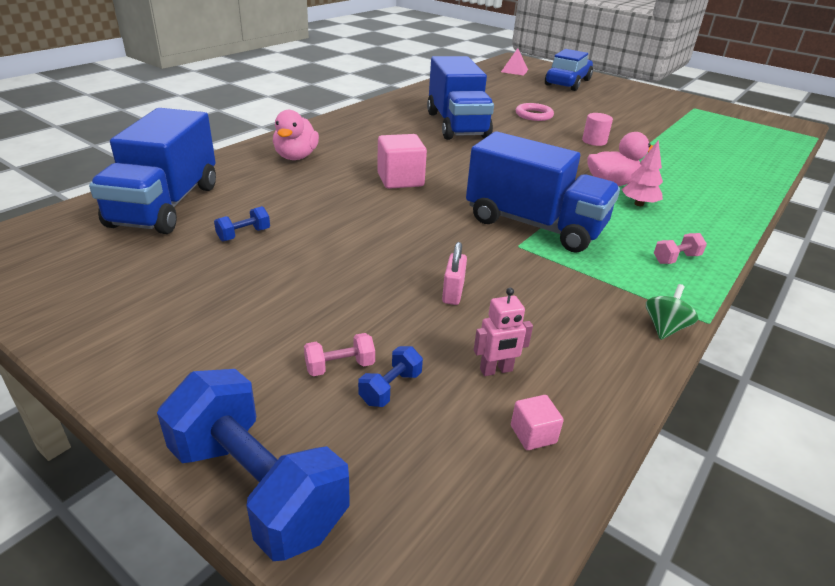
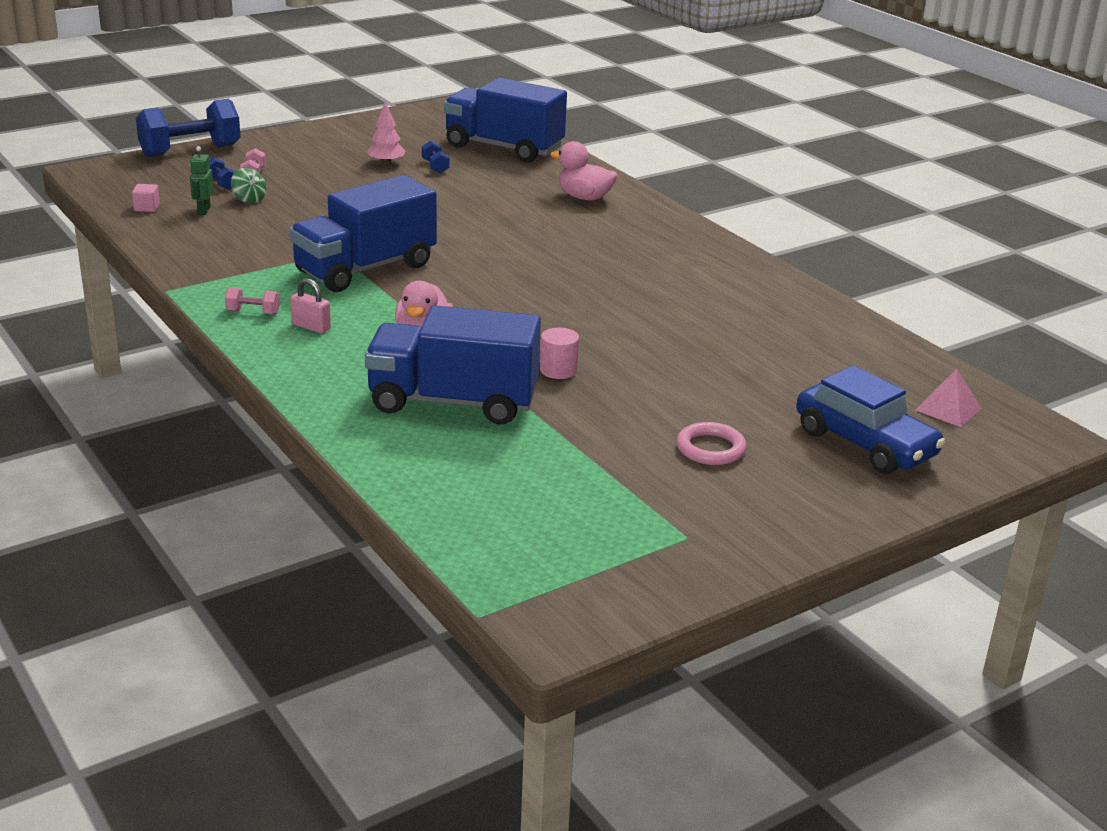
camera: 110 degrees right, 5 degrees down
(400, 180) = (502, 232): pink cube -> none
(453, 293) = (294, 216): pink padlock -> pink padlock (311, 327)
(456, 125) = (654, 292): blue truck -> blue truck (453, 402)
(496, 370) = (203, 210): pink robot -> green robot
(534, 115) = (681, 356): pink ring -> pink ring (710, 448)
(639, 204) = (364, 334): pink tree -> pink tree (386, 163)
(664, 328) = (179, 272): green spinning top -> green spinning top (249, 199)
(676, 259) = (253, 312): pink dumbbell -> pink dumbbell turned 75 degrees counterclockwise

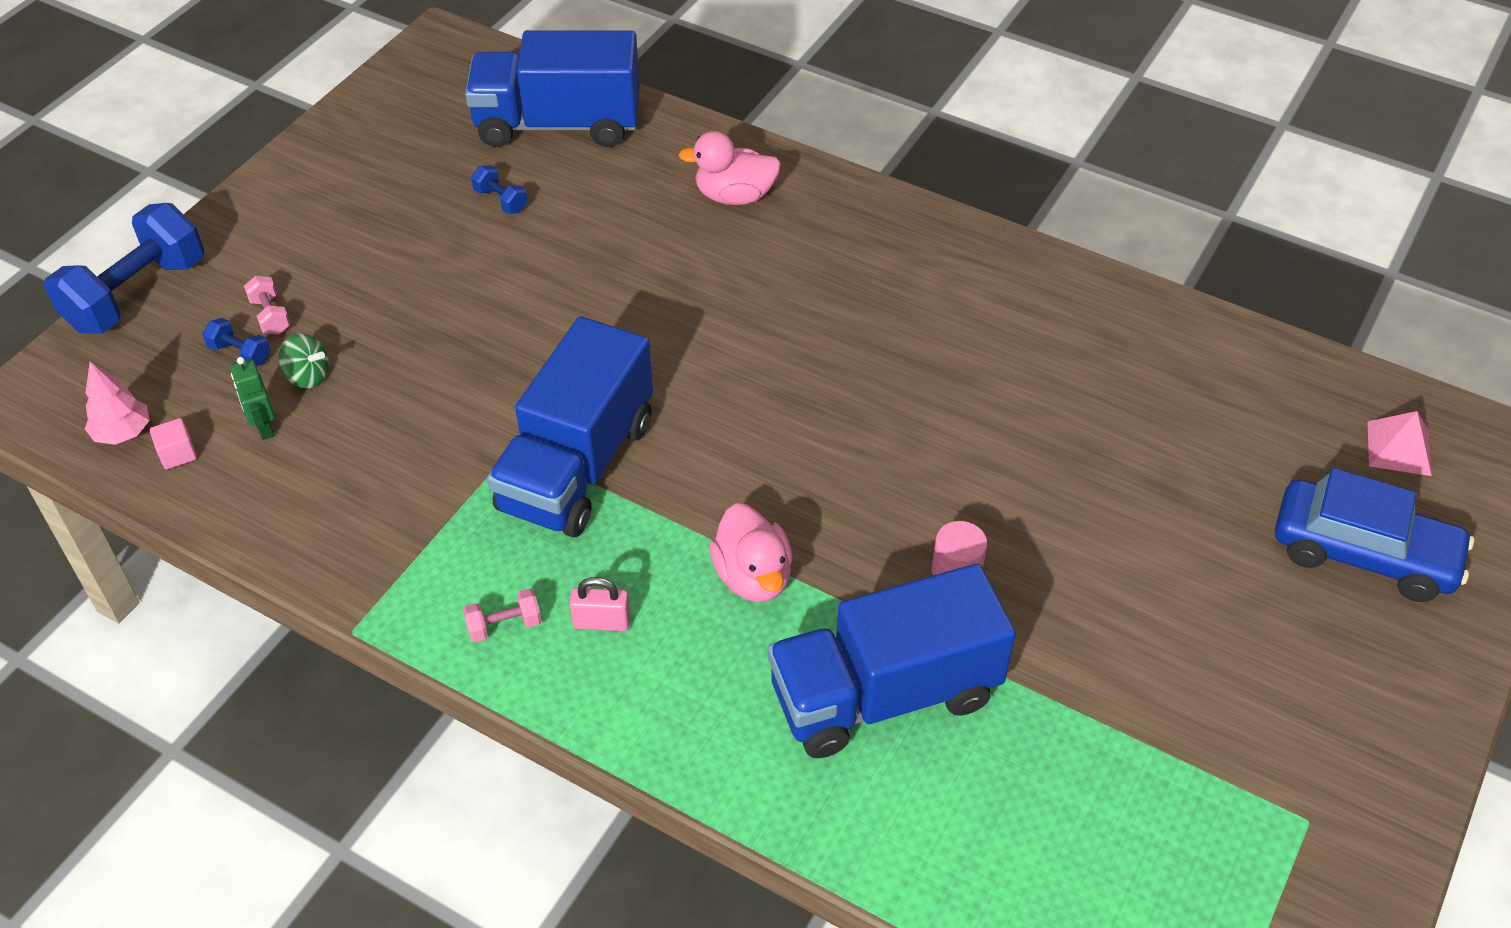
camera: 25 degrees left, 20 degrees up
(386, 163) = (431, 218): pink tree -> pink tree (123, 433)
(710, 448) = (1220, 642): pink ring -> none

